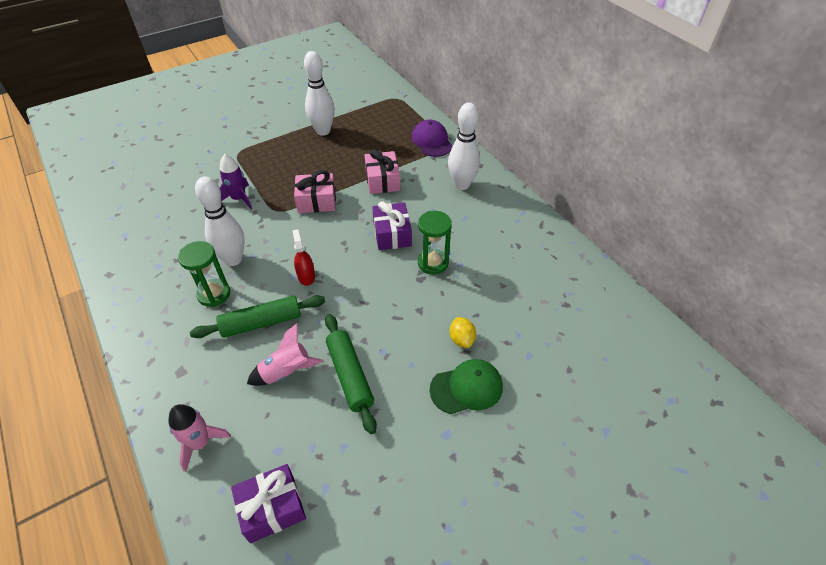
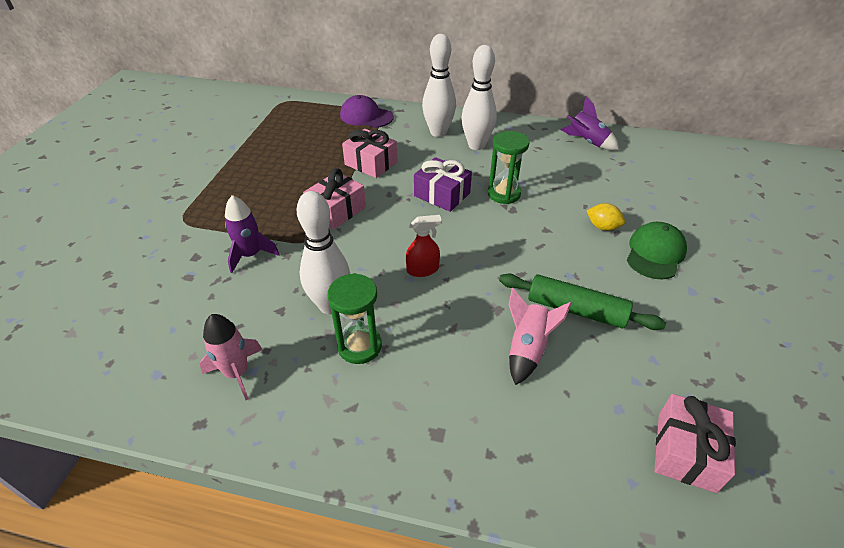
camera: 45 degrees left, 5 degrees down
(200, 443) = (555, 468): pink rocket -> pink rocket (237, 373)
(261, 323) = (444, 332): green rolling pin -> none
(272, 508) = (686, 451): purple gift -> pink gift
(306, 276) = (422, 269): red spray bottle -> red spray bottle turned 135 degrees clockwise
(323, 131) = (251, 157): white bowling pin -> white bowling pin (476, 145)
(566, 267) = (587, 142): none -> purple rocket

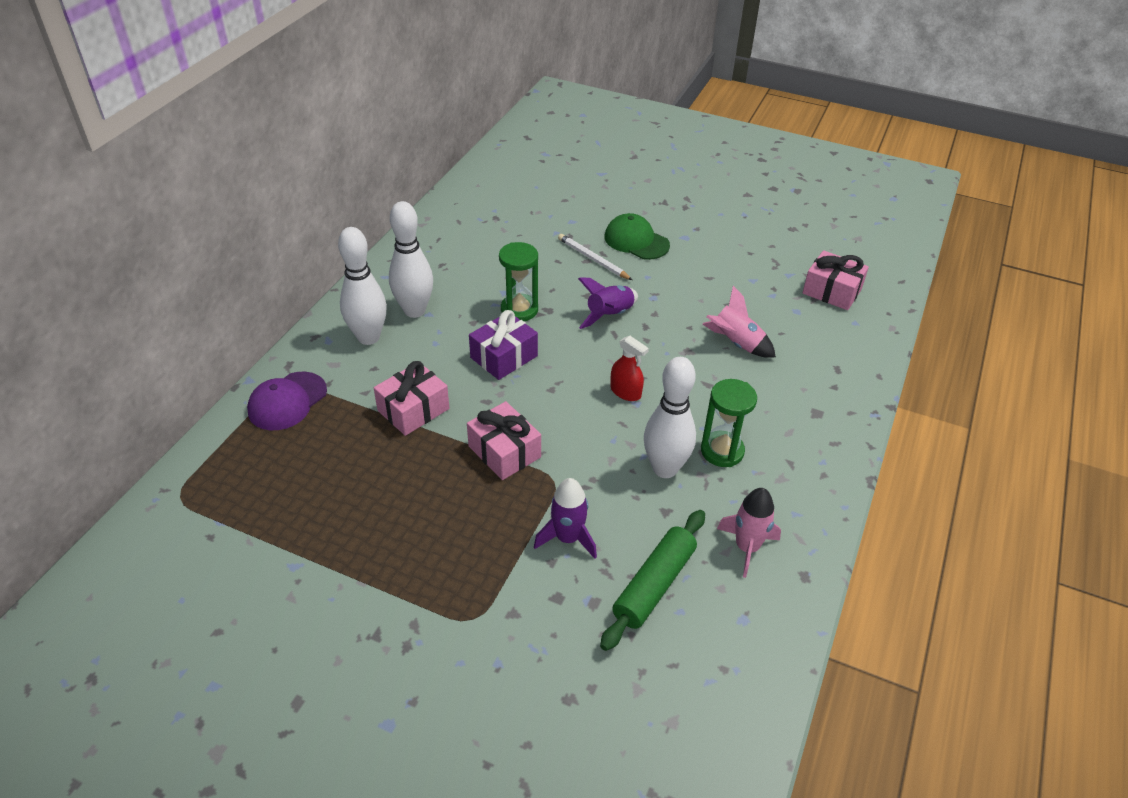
camera: 80 degrees left, 0 degrees up
(422, 269) = (625, 392): red spray bottle -> red spray bottle turned 135 degrees clockwise
(576, 310) = (696, 305): green rolling pin -> green rolling pin (654, 585)
(587, 142) = (447, 228): purple rocket -> purple rocket (610, 315)
(602, 227) = (593, 259): yellow lemon -> white pencil

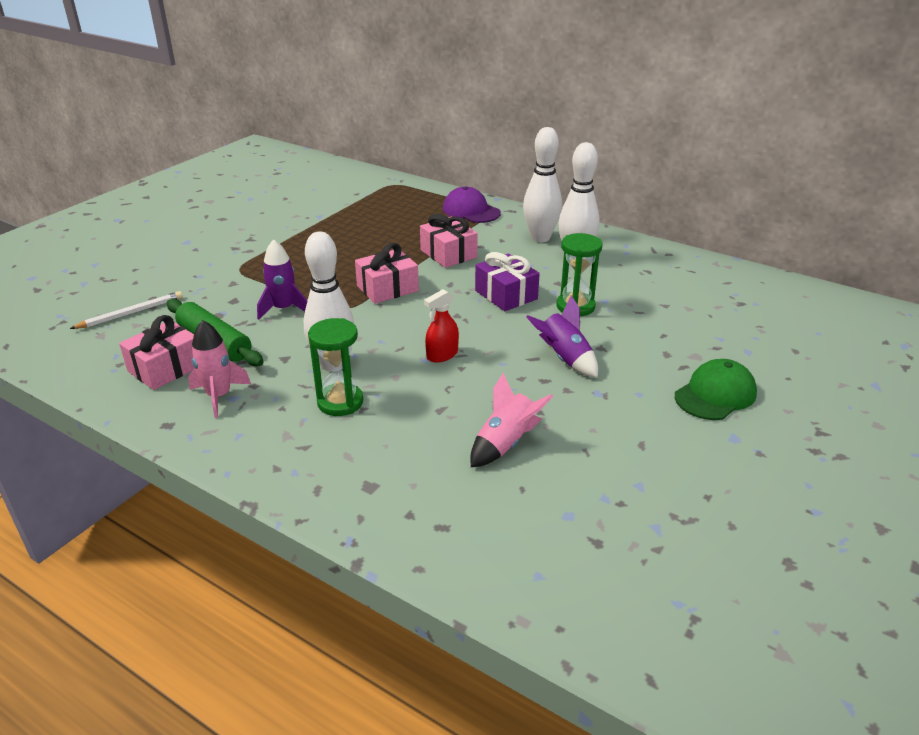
camera: 100 degrees right, 10 degrees down
(593, 259) = (669, 358): white pencil -> white pencil (131, 313)
(832, 291) = (616, 568): pink gift -> pink gift (166, 368)

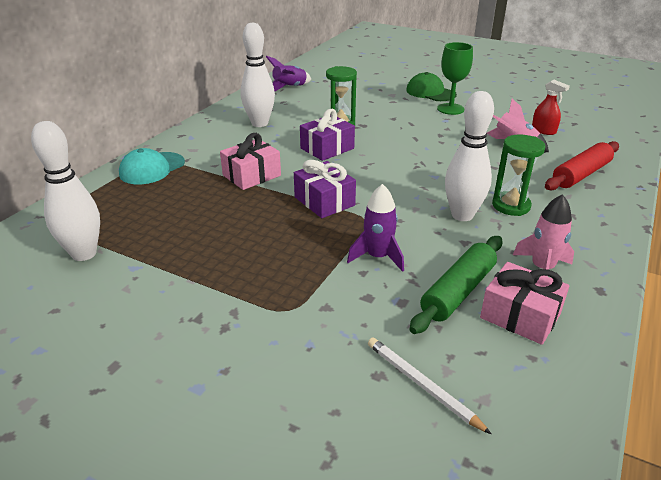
camera: 95 degrees left, 0 degrees up
(387, 288) = (324, 201): pink gift -> purple gift
(401, 487) = (581, 174): none -> red rolling pin
(442, 355) = (426, 169): red spray bottle -> red spray bottle (543, 131)
(471, 211) = (152, 168): purple cap -> turquoise cap
(540, 238) = (222, 136): white bowling pin -> white bowling pin (84, 254)
(564, 358) = (411, 128): purple rocket -> purple rocket (290, 88)
(644, 404) = (450, 109): none -> green goblet

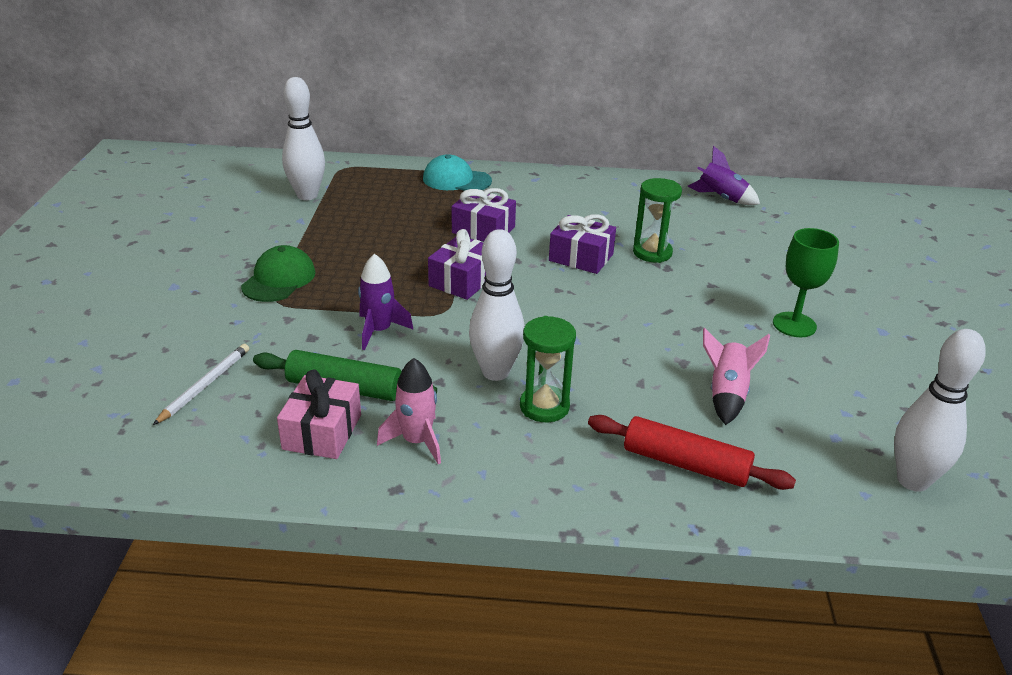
camera: 65 degrees right, 0 degrees up
(252, 175) = (483, 230): pink gift -> purple gift
(259, 123) = (603, 205): white bowling pin -> white bowling pin (912, 480)
(430, 92) = (835, 299): green cap -> green cap (279, 279)
(543, 131) = (808, 419): red spray bottle -> none

